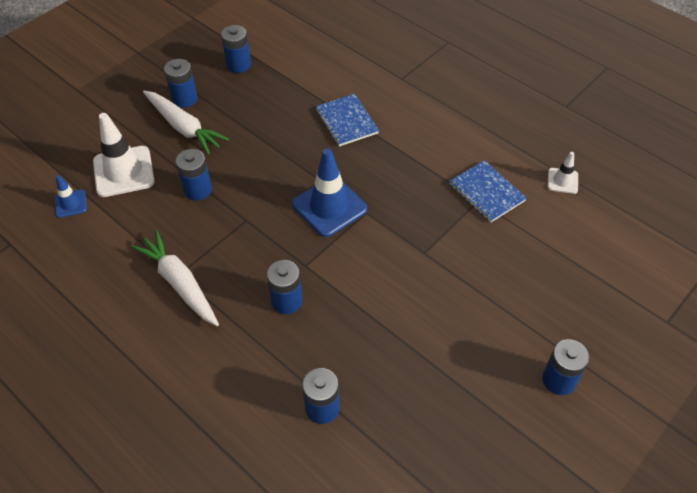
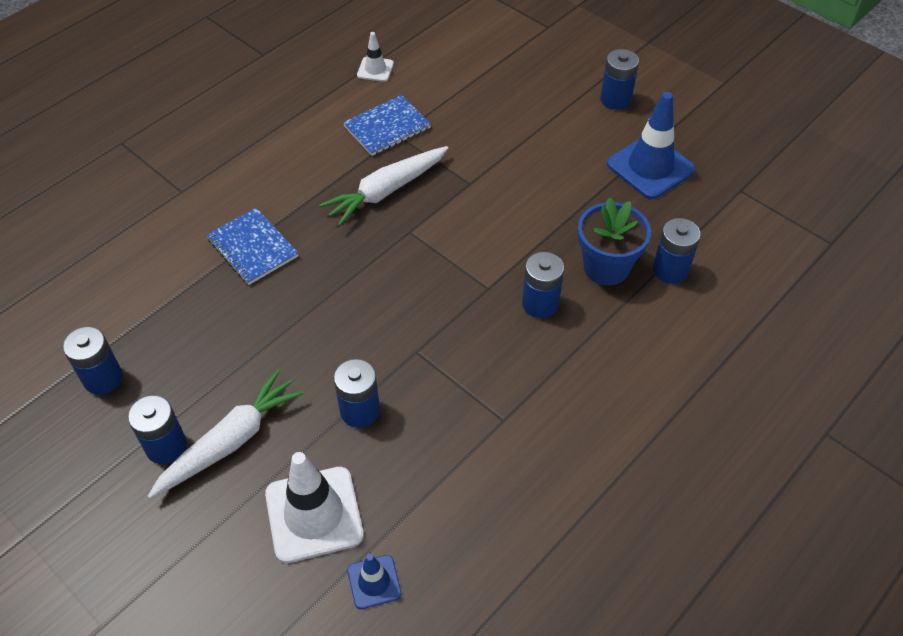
camera: 90 degrees left, 0 degrees up
(179, 283) = (518, 416): white carrot -> white carrot (386, 191)
(326, 354) = (606, 267): none -> blue flower pot
(329, 207) = (399, 265): blue traffic cone -> blue traffic cone (650, 167)
(346, 121) = (252, 248): blue notebook -> blue notebook turned 75 degrees clockwise

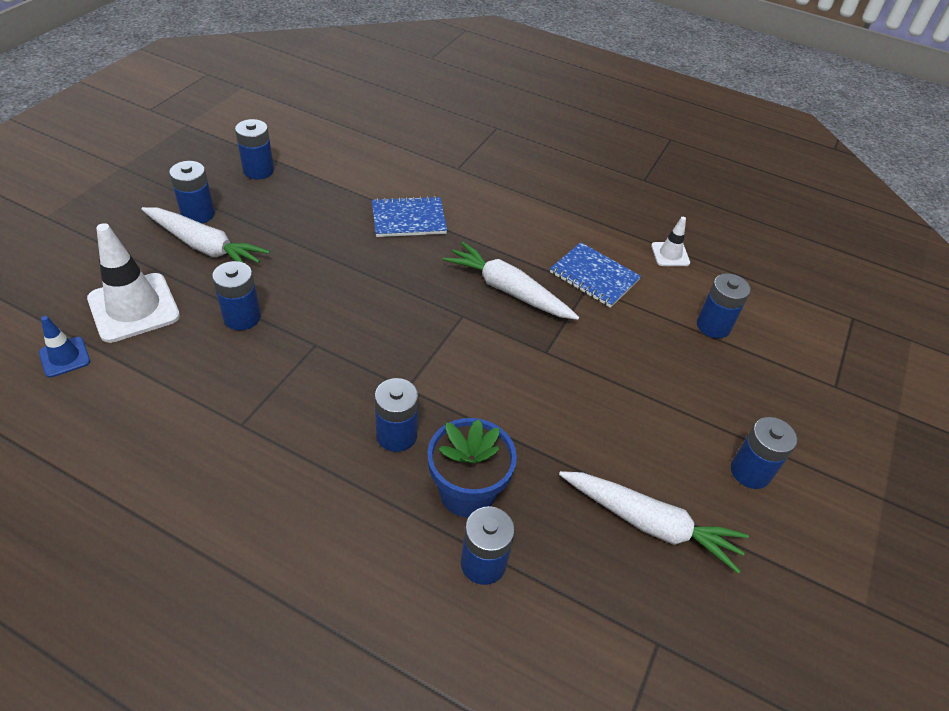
camera: 70 degrees right, 5 degrees down
(252, 248) = (408, 219): blue notebook -> blue notebook turned 45 degrees clockwise
(469, 71) = (713, 326): none -> blue battery
(650, 167) = (650, 524): blue traffic cone -> white carrot

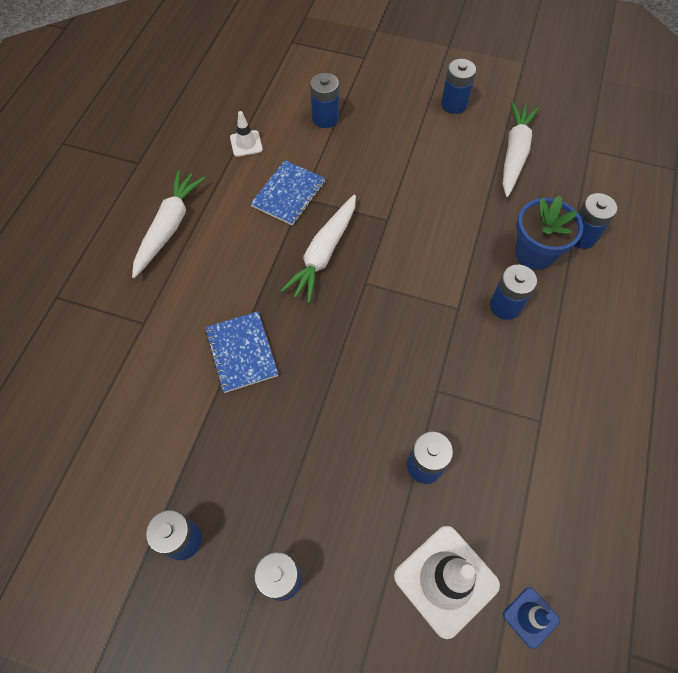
camera: 95 degrees left, 15 degrees up
(205, 246) = (335, 546): white carrot -> white carrot (169, 227)

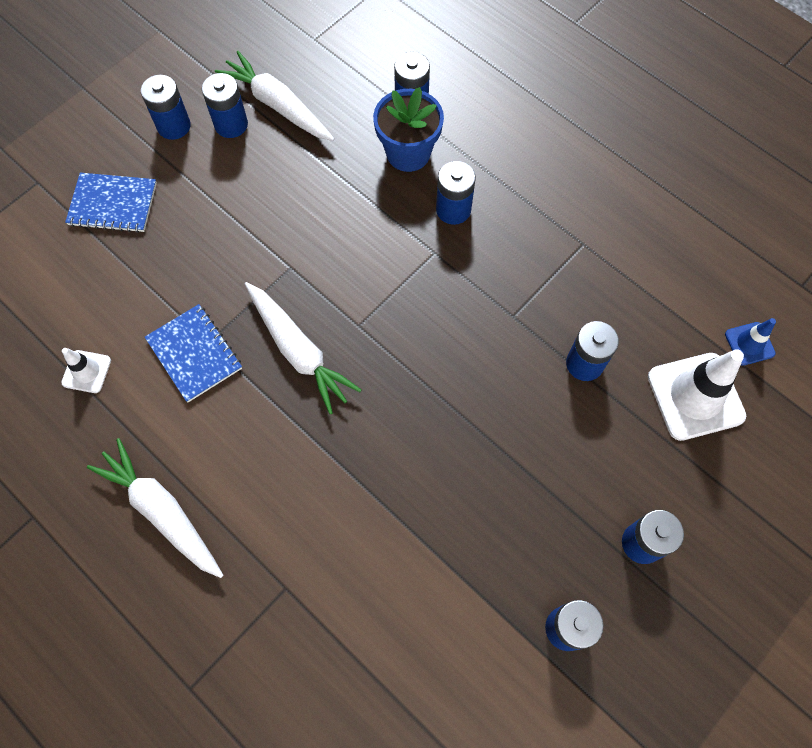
camera: 65 degrees left, 5 degrees up
(241, 352) = (380, 489): blue notebook -> blue notebook (113, 204)
(325, 118) = (105, 266): blue battery -> blue battery (231, 124)

